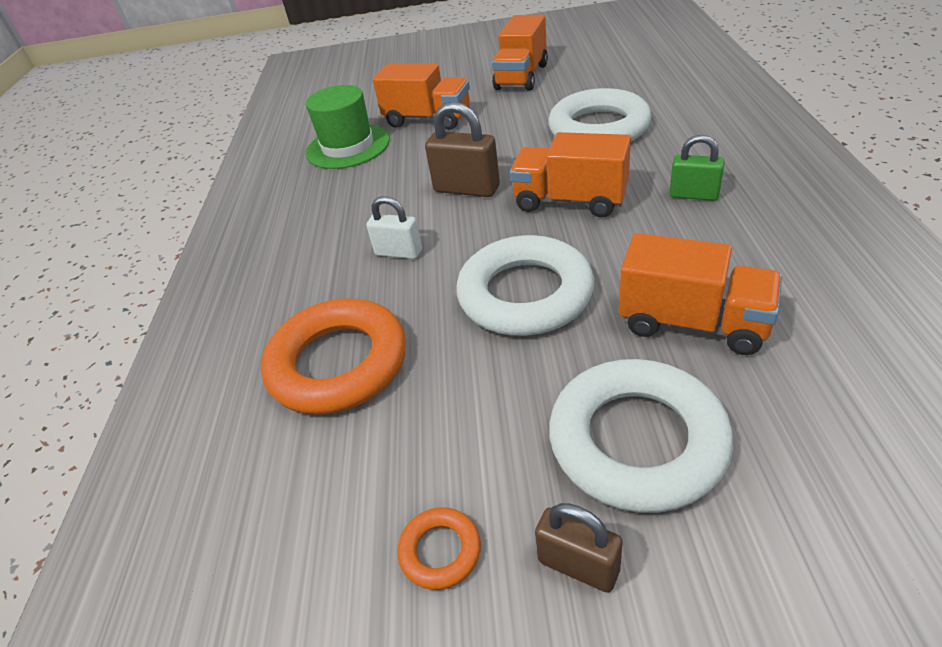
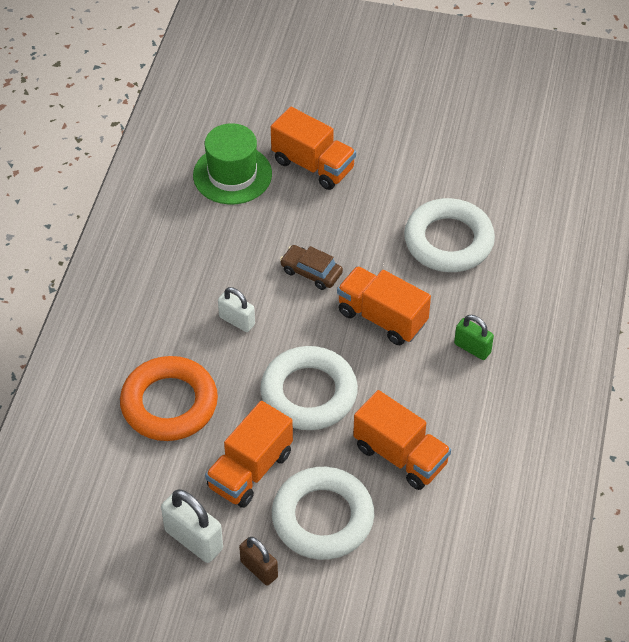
camera: 10 degrees right, 10 degrees up
(440, 551) = (194, 540): orange ring -> white padlock
(466, 189) = (311, 272): brown padlock -> brown car
(521, 77) = (421, 136): orange truck -> orange truck (250, 470)

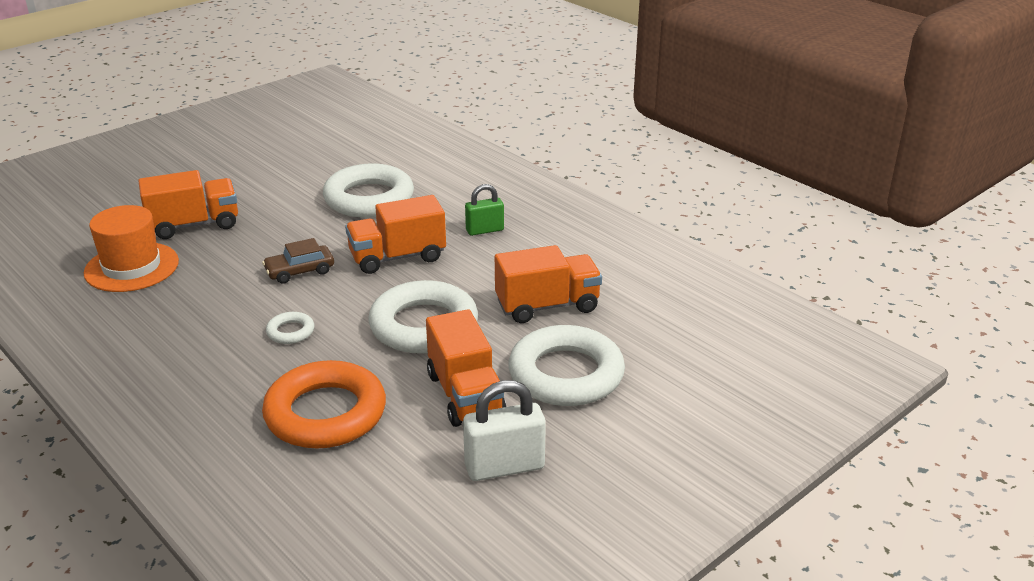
camera: 55 degrees left, 20 degrees down
(232, 174) = (131, 267): green hat -> orange hat
(237, 321) = (290, 332): white padlock -> white ring
(259, 569) = (583, 437): brown padlock -> none

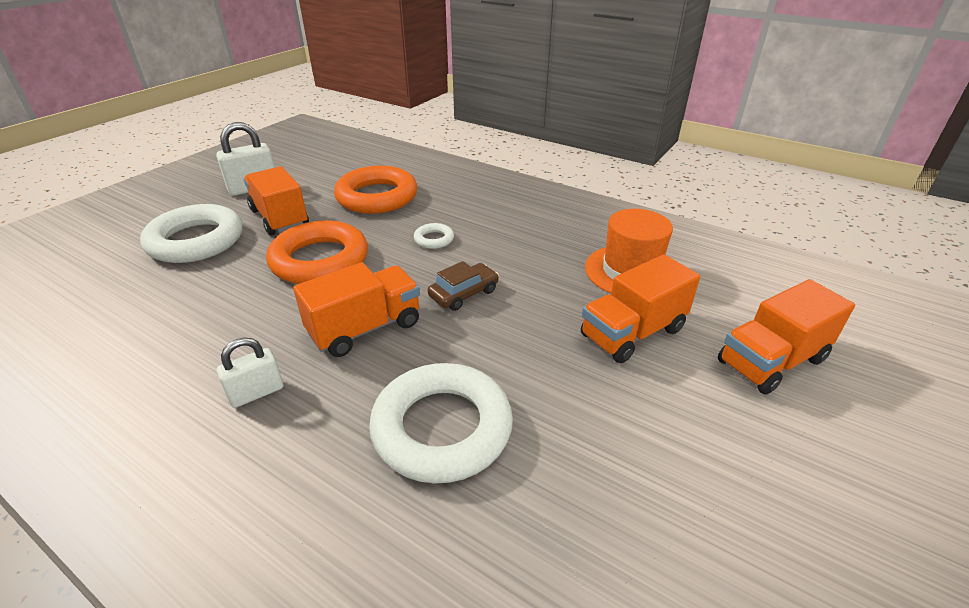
camera: 165 degrees right, 5 degrees up
(424, 326) = (320, 260): white ring -> orange ring
(484, 230) = (256, 393): green padlock -> white padlock
(547, 306) = (195, 296): orange truck -> orange truck (771, 361)

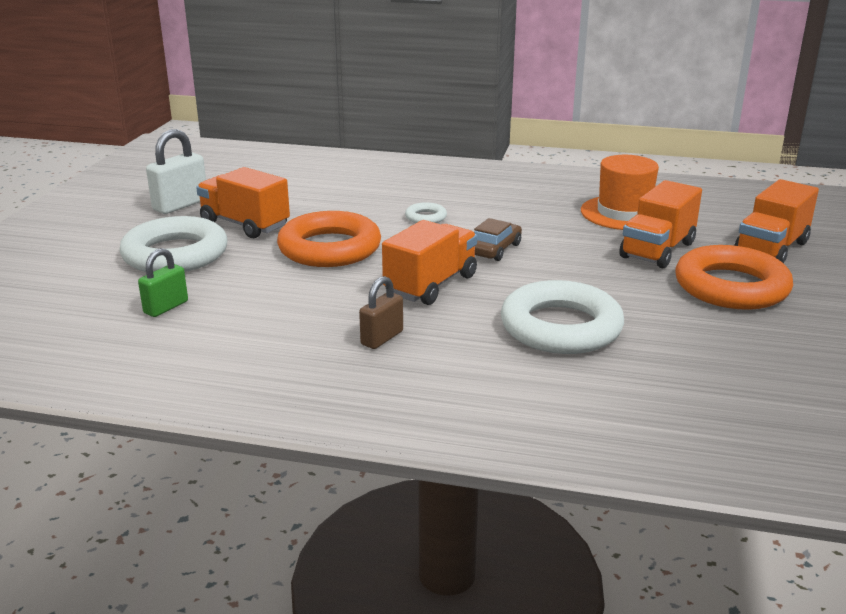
camera: 20 degrees left, 10 degrees down
(127, 301) = (166, 307): none -> green padlock
(256, 393) = (382, 338): white padlock -> brown padlock
(377, 197) = (329, 194): orange ring -> orange ring (731, 287)

